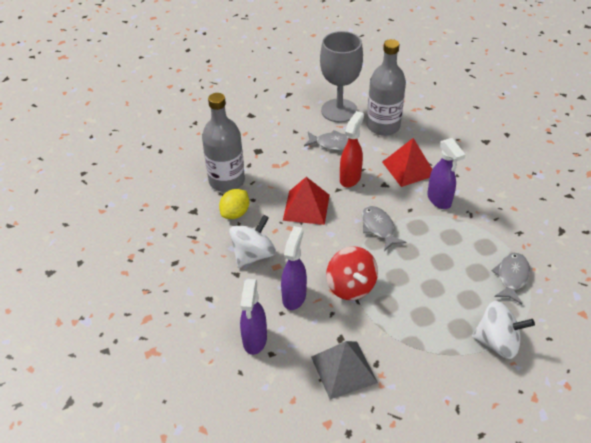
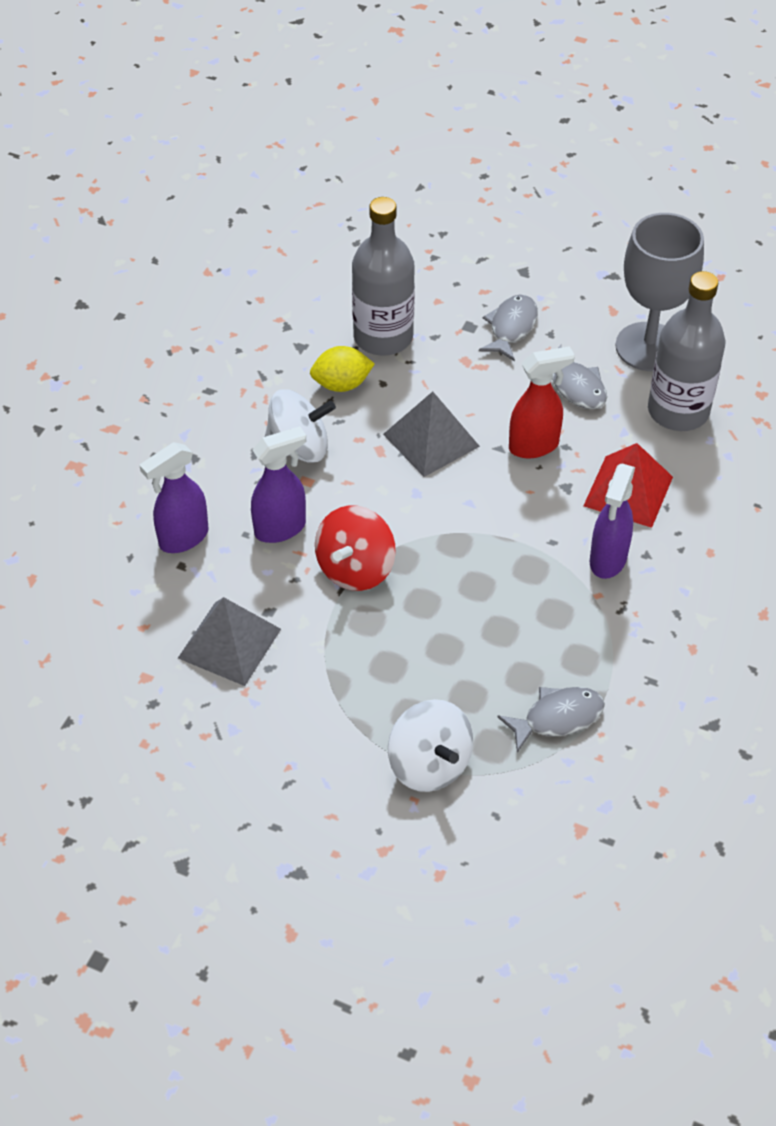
camera: 45 degrees right, 5 degrees up
(306, 207) = (431, 440): red pyramid -> grey pyramid
(378, 228) = (481, 532): grey fish -> grey fish (511, 328)

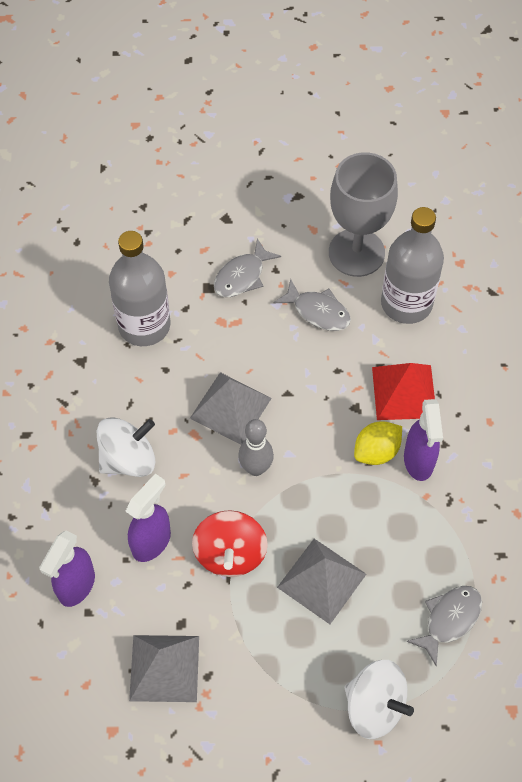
camera: 25 degrees left, 10 degrees up
(342, 384) = (133, 384): yellow lemon -> yellow lemon (376, 451)
(426, 503) = (256, 468): none -> grey bowling pin
(438, 629) = (321, 580): none -> grey pyramid
(511, 328) = (242, 276): grey fish -> grey fish turned 135 degrees counterclockwise
(534, 446) = (313, 380): red spray bottle -> none

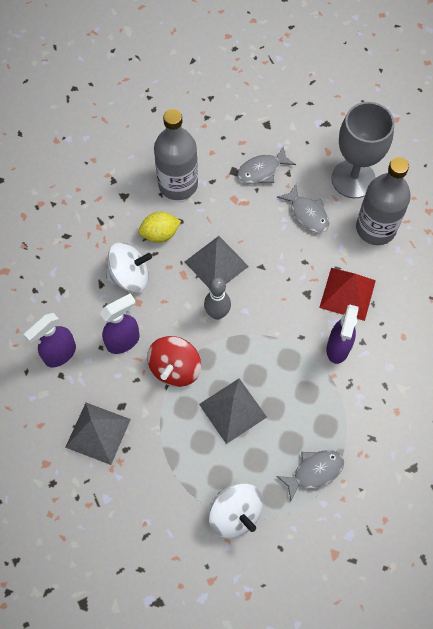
camera: 20 degrees right, 5 degrees up
(376, 451) = (309, 330): yellow lemon -> yellow lemon (160, 234)

